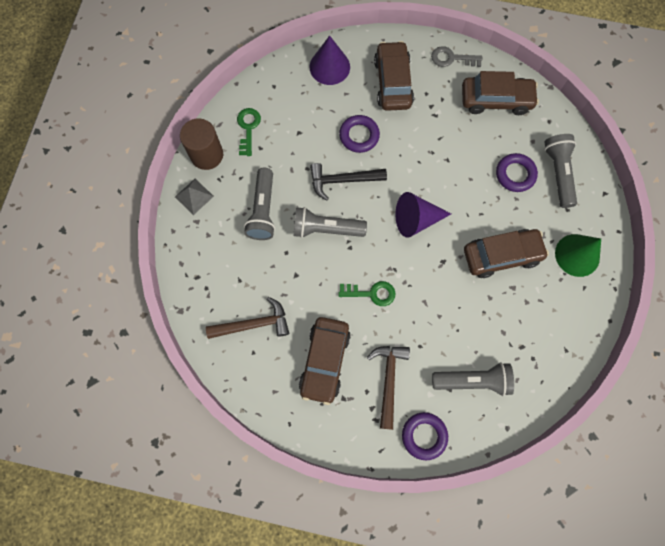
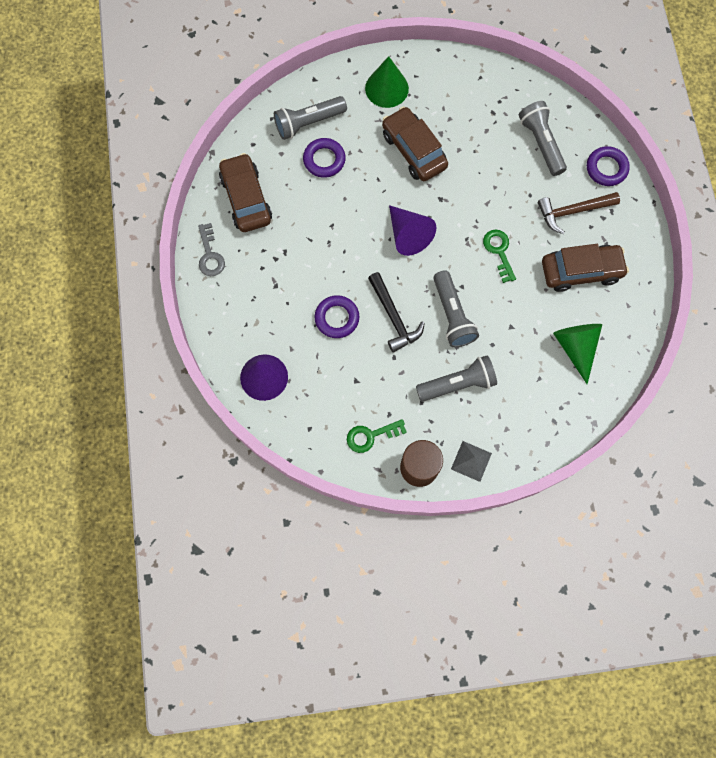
camera: 110 degrees left, 0 degrees up
(254, 324) = (575, 347): brown hammer -> green cone
(392, 82) = (261, 305): brown car -> none

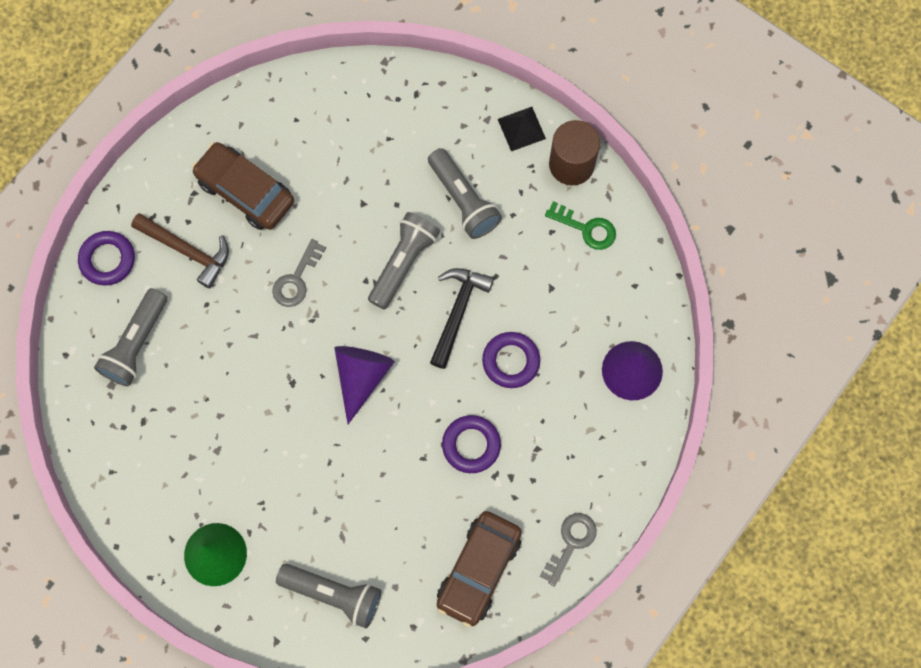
camera: 135 degrees left, 0 degrees up
(324, 160) = (360, 536): purple ring -> purple ring (471, 445)
(413, 150) = (263, 458): brown car -> none
(458, 383) = (463, 200): grey flashlight -> grey flashlight turned 150 degrees counterclockwise
(471, 461) = (521, 128): grey pyramid -> black pyramid
(499, 252) = (296, 279): green key -> grey key
(575, 347) = (328, 133): green cone -> none

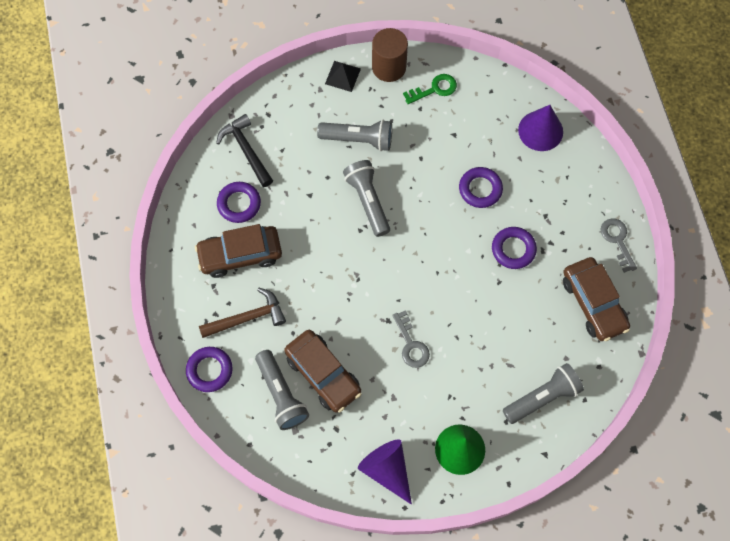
camera: 50 degrees left, 5 degrees down
(188, 366) = (323, 374): none -> brown car
(296, 279) = (324, 268): grey key -> grey key (411, 344)
(297, 146) = (239, 204): none -> purple ring
(361, 377) = (419, 278): purple cone -> purple cone (387, 470)
(458, 312) = (424, 194): black hammer -> black hammer (246, 150)

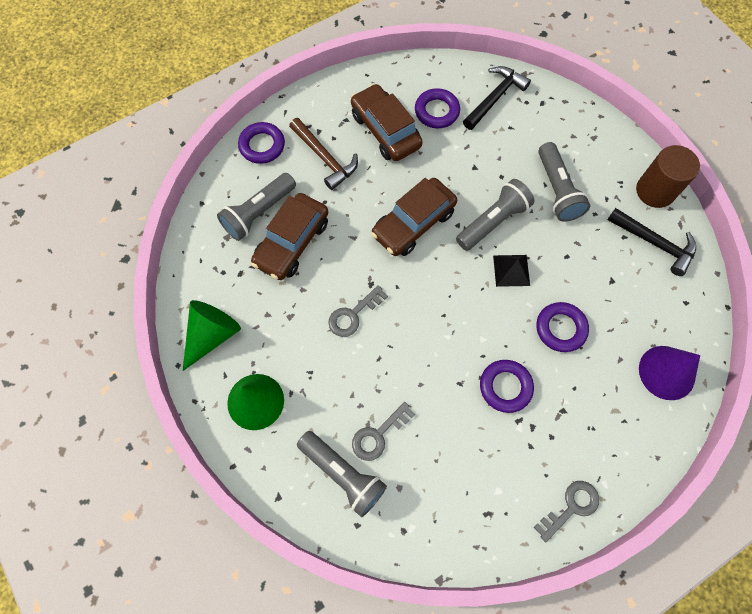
camera: 70 degrees right, 0 degrees up
(342, 76) = (620, 152): black pyramid -> black pyramid (511, 270)
(387, 470) = (212, 335): purple cone -> green cone
(434, 89) = (655, 243): green key -> black hammer
(520, 359) = (378, 435): none -> grey key
(593, 303) = (479, 500): brown car -> brown car (413, 223)

